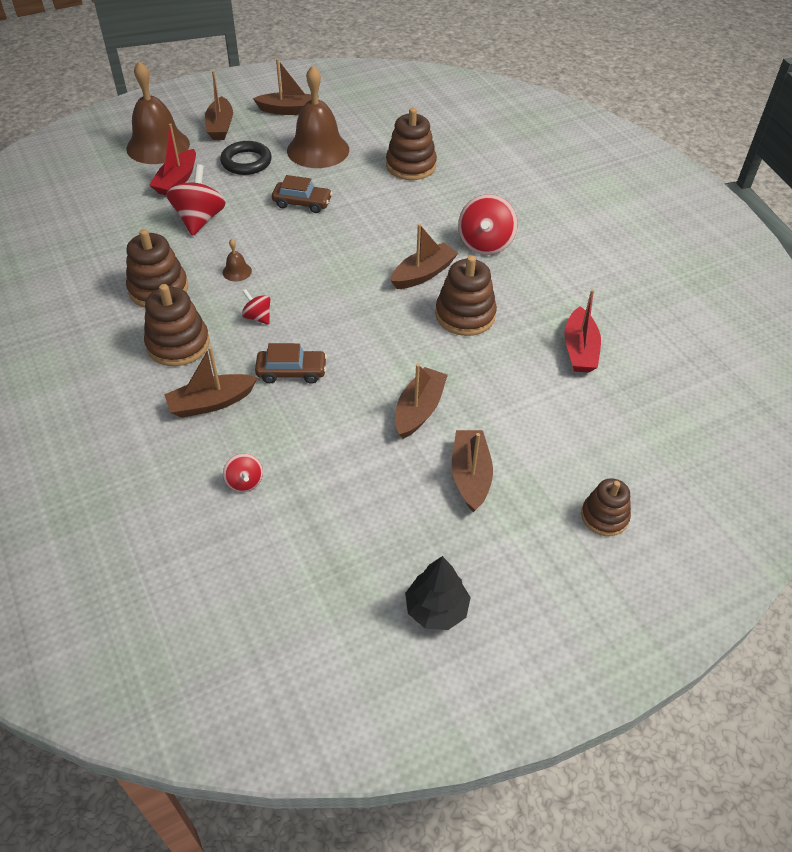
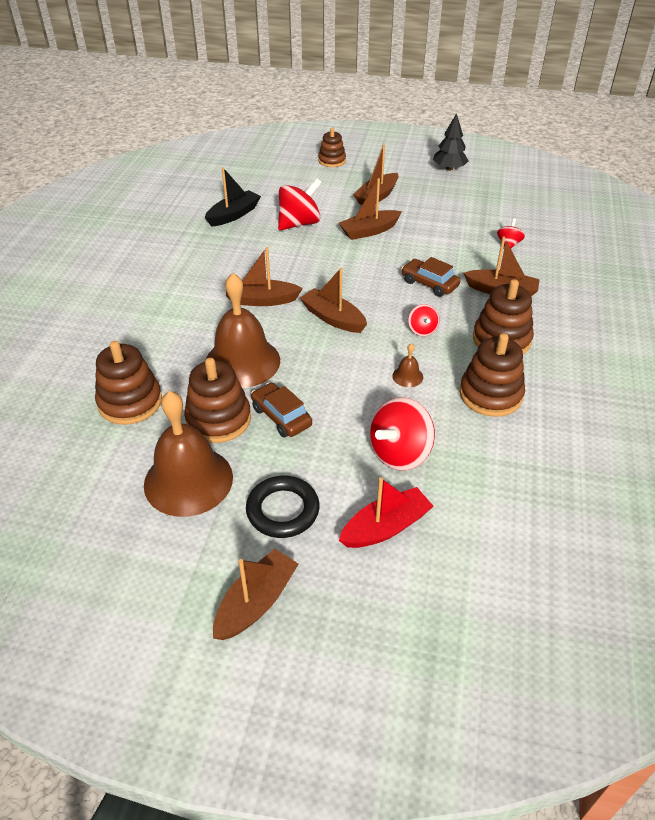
camera: 140 degrees left, 5 degrees down
(158, 146) = (367, 614): brown bell -> brown bell (242, 361)
(289, 110) = (141, 578): brown boat -> brown boat (333, 318)
(465, 315) = (272, 262): brown stacking toy -> brown stacking toy (218, 419)
(485, 244) = (185, 298): red spinning top -> red spinning top (299, 223)
(579, 349) = (233, 215): red boat -> black boat

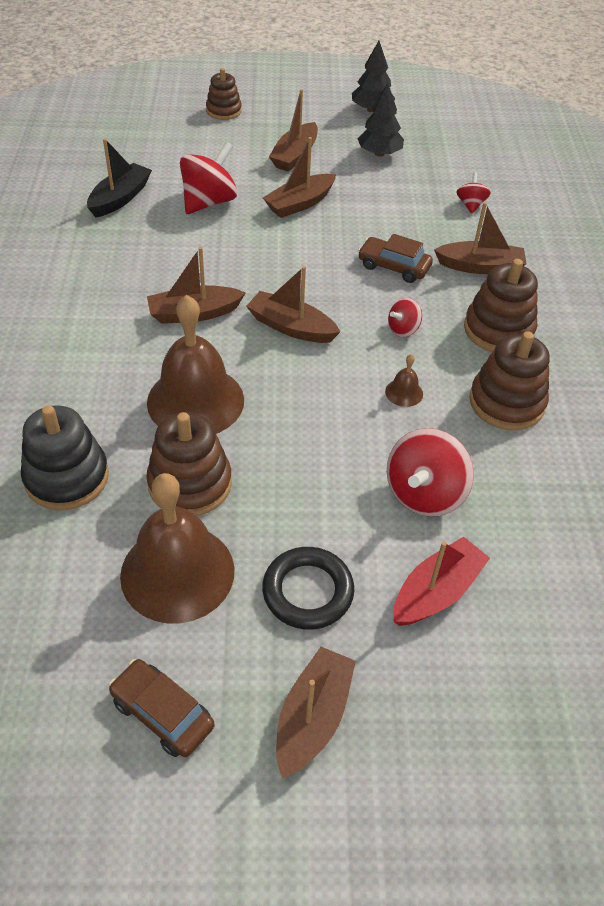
camera: 15 degrees left, 5 degrees up
(130, 402) = (67, 477): brown stacking toy -> black stacking toy
(281, 417) = (267, 468): brown car -> brown car (162, 714)
(422, 330) = (403, 329): red spinning top -> red spinning top turned 75 degrees clockwise
(445, 200) = (379, 153): none -> black tree

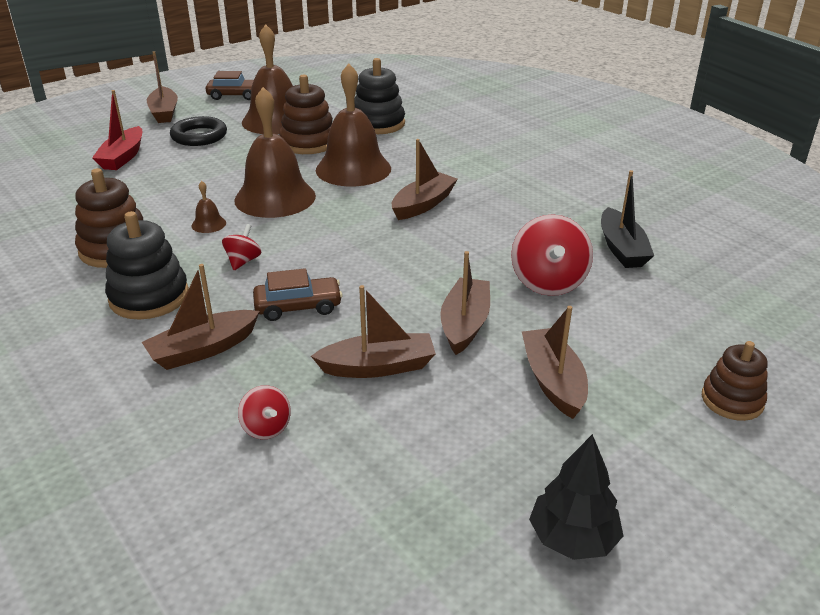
camera: 145 degrees right, 15 degrees down
(291, 327) = (339, 226): brown boat -> brown boat (378, 367)
(314, 398) = (275, 198): none -> brown bell
(379, 153) = (461, 447): black tree -> none
(424, 494) = (155, 185): red spinning top -> none
(498, 330) = (149, 297): brown stacking toy -> black stacking toy

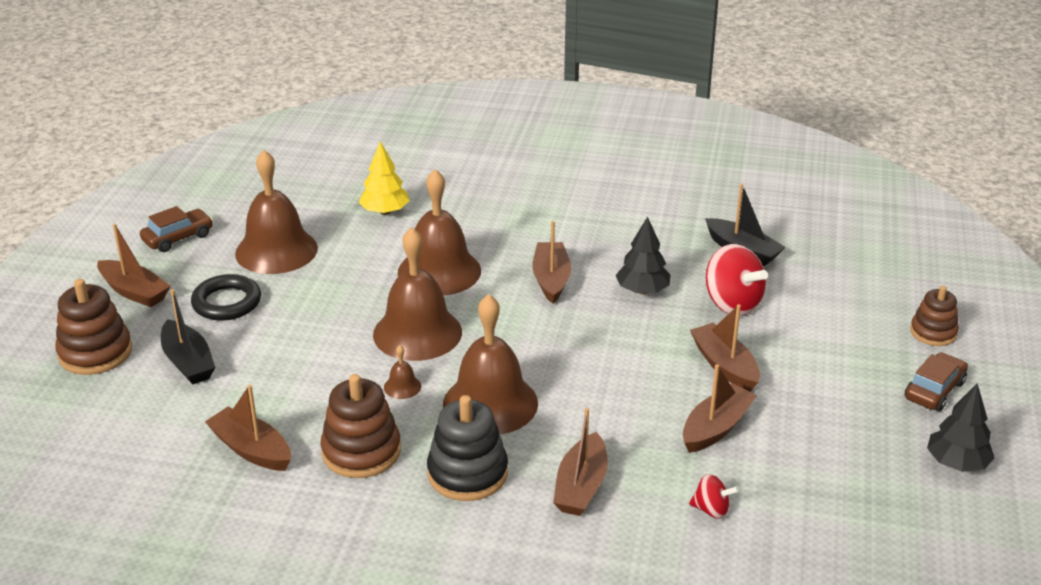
camera: 40 degrees left, 0 degrees up
(123, 157) = (188, 362): red boat -> black boat
(243, 261) = (490, 403): red spinning top -> brown bell
(298, 307) = (594, 416): brown car -> brown car (934, 390)
(308, 143) = (352, 262): brown stacking toy -> brown stacking toy (95, 353)
(378, 124) = (385, 211): black stacking toy -> yellow tree
(483, 240) = (642, 290): none -> black tree
(553, 381) = (829, 376): brown boat -> brown boat (251, 450)

